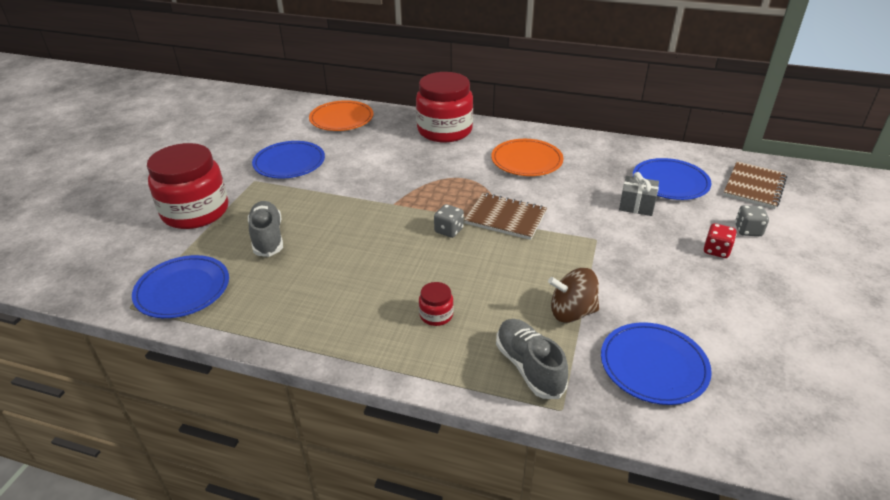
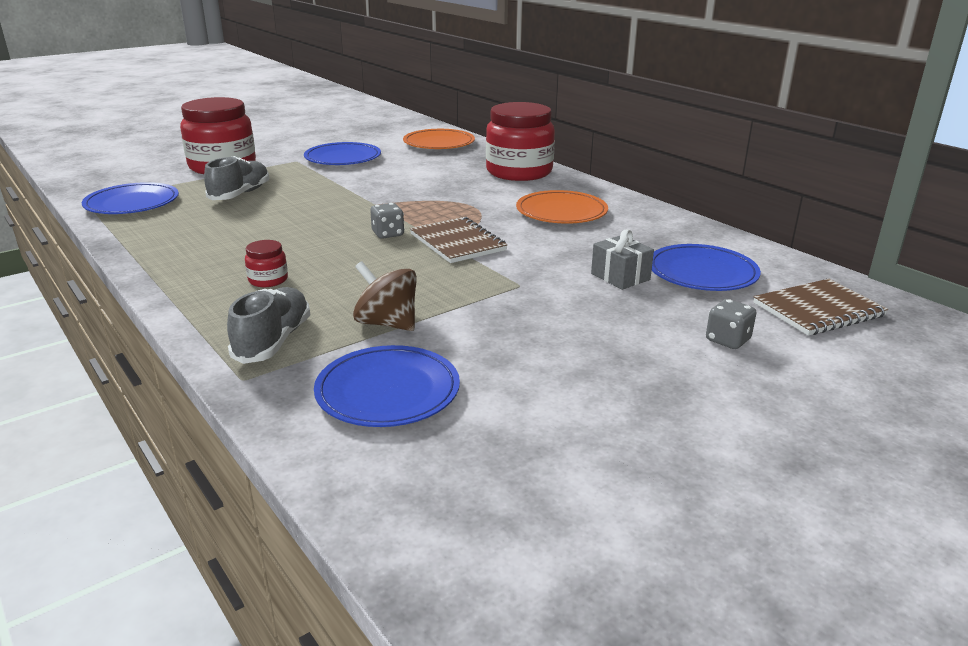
camera: 35 degrees right, 10 degrees down
(716, 250) = (647, 341): red dice -> none

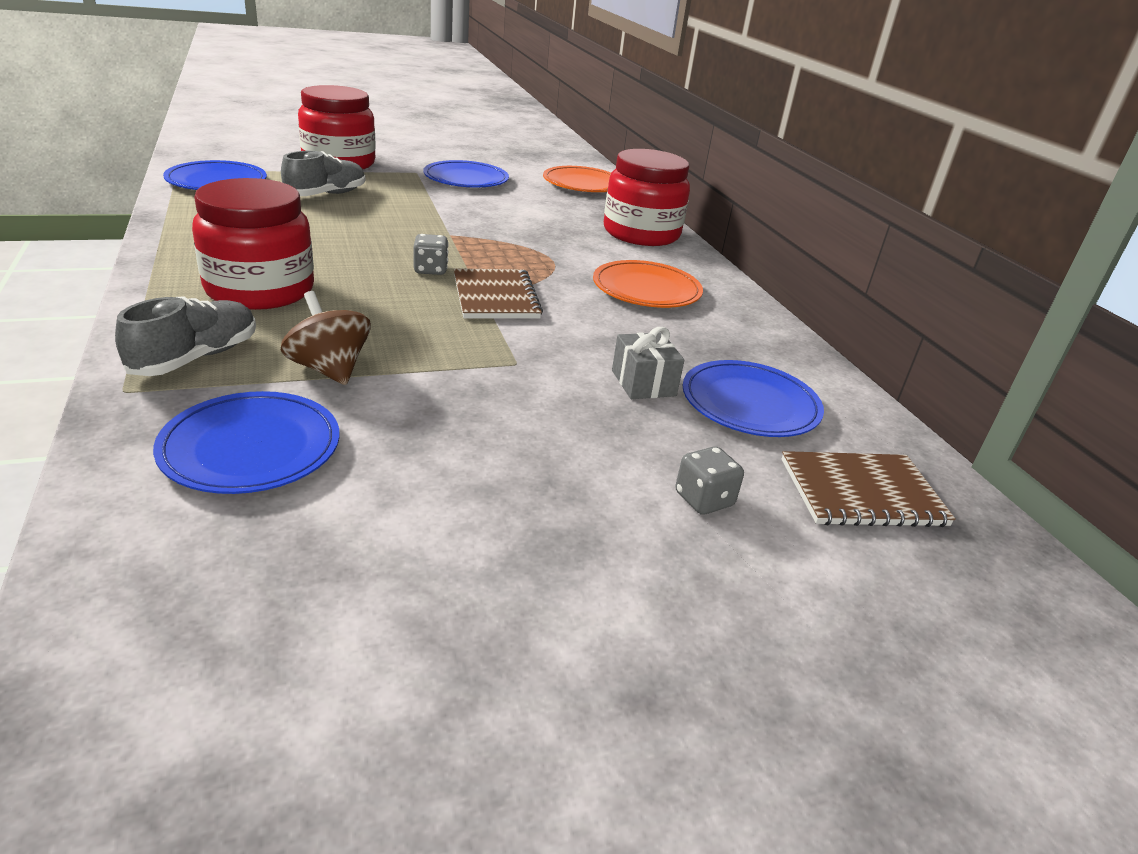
camera: 15 degrees right, 5 degrees up
(268, 280) = (260, 290): red jar -> red jar, size x2.39

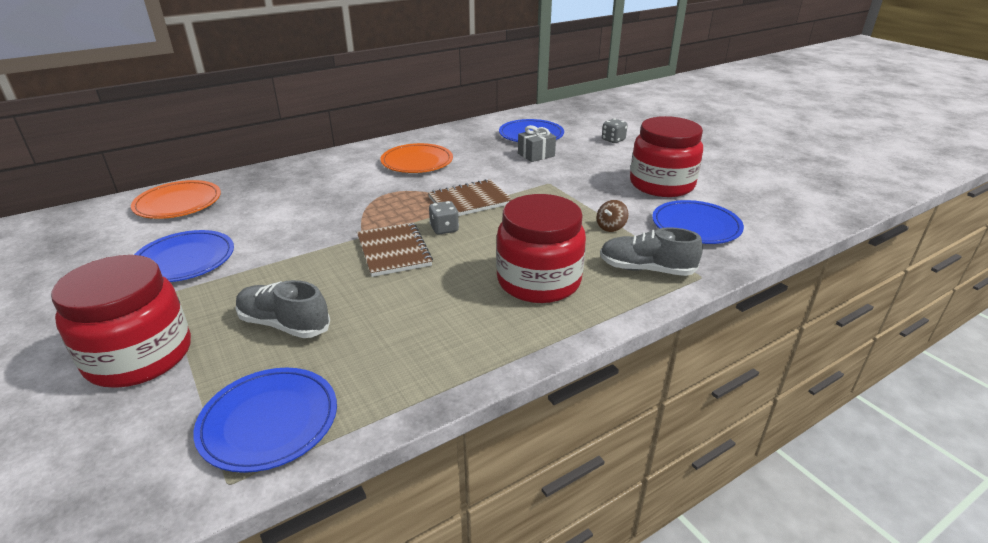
camera: 100 degrees left, 0 degrees up
(329, 369) = (611, 227): brown spinning top -> brown spinning top, size x0.61
(641, 233) = (309, 170): red jar -> red jar (661, 184)
(862, 492) = (576, 118): brown notebook -> brown notebook (393, 251)

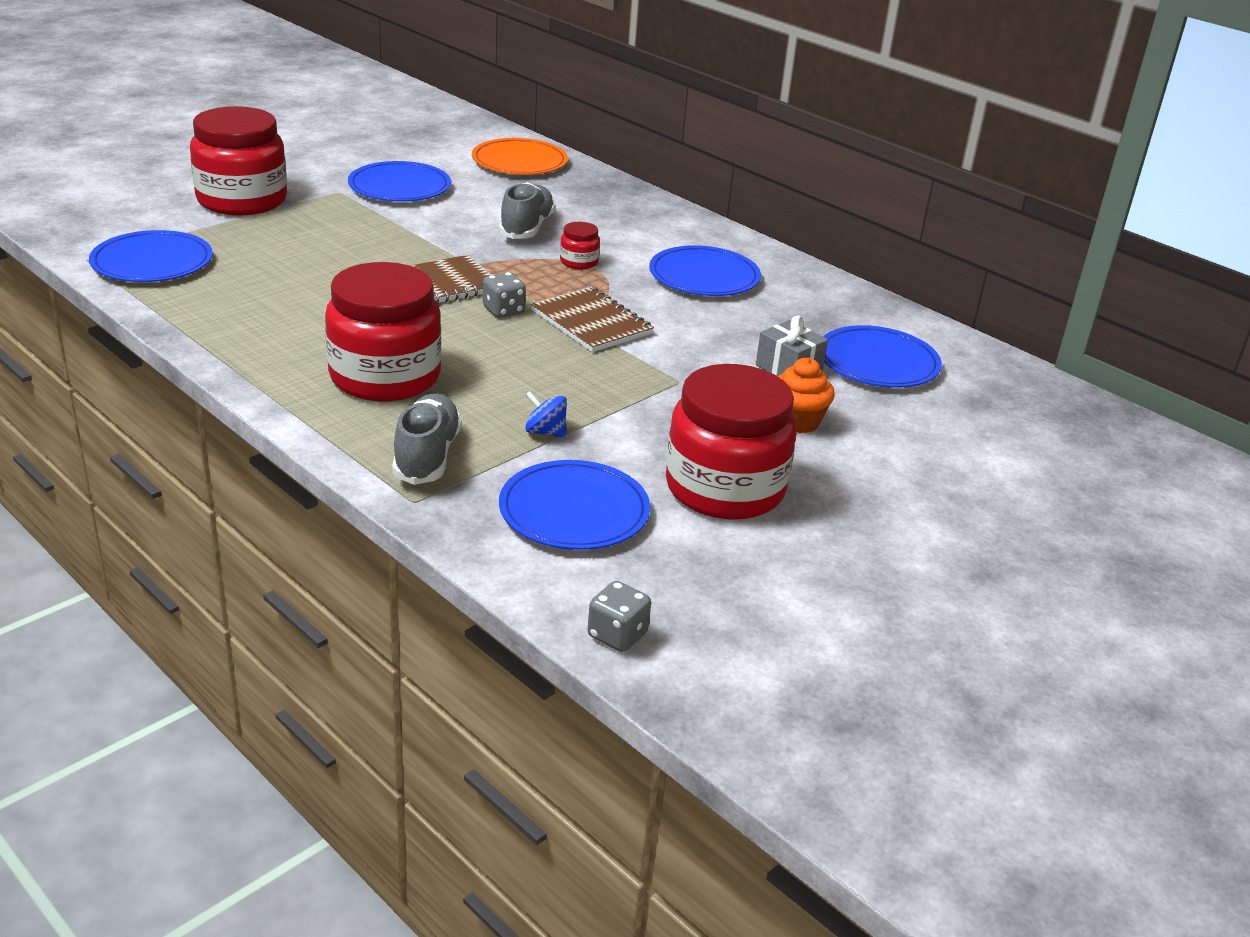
camera: 75 degrees right, 0 degrees up
(284, 324) = (289, 248): grey shoe -> grey shoe (527, 228)
(378, 197) = (579, 262): none -> red jar
(417, 162) = (704, 277): orange plate -> blue plate
(592, 160) = (797, 421): none -> orange cupcake
(611, 227) = (545, 432): brown spinning top -> blue spinning top
(613, 140) = (911, 446): grey dice -> grey dice (617, 635)

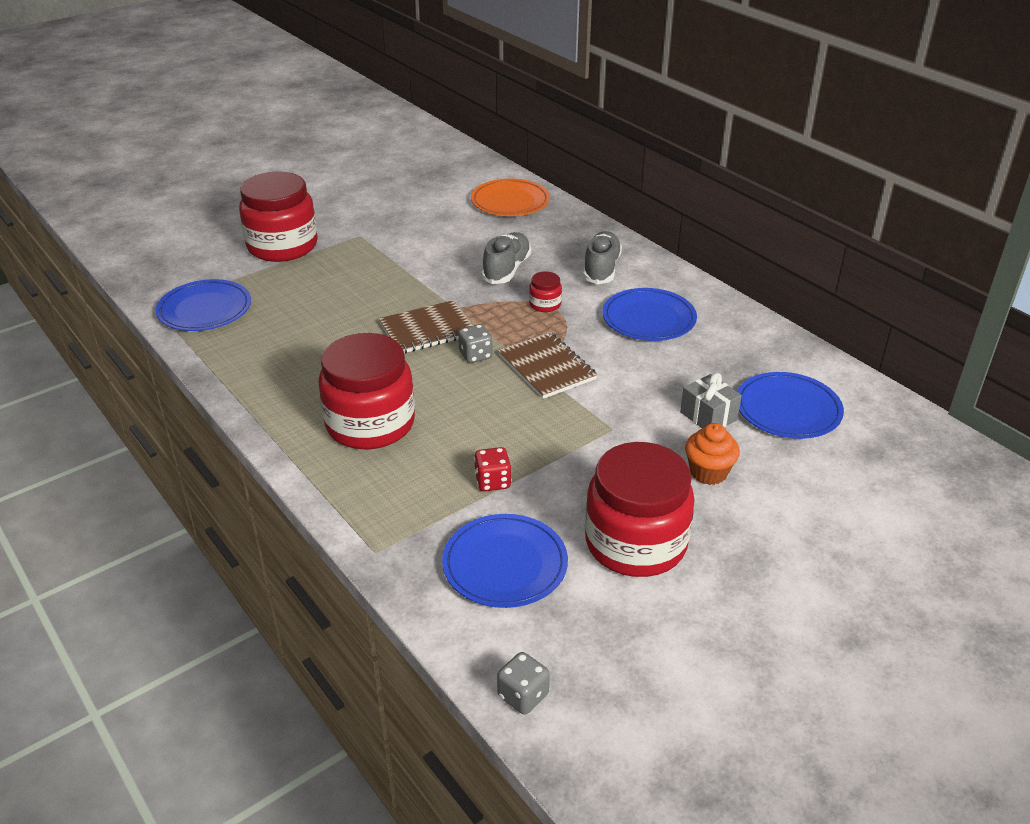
camera: 10 degrees right, 5 degrees up
(399, 187) = (409, 230): blue plate -> none
(427, 456) = (393, 505): grey shoe -> grey shoe (601, 269)
(545, 432) = (492, 482): blue spinning top -> red dice

